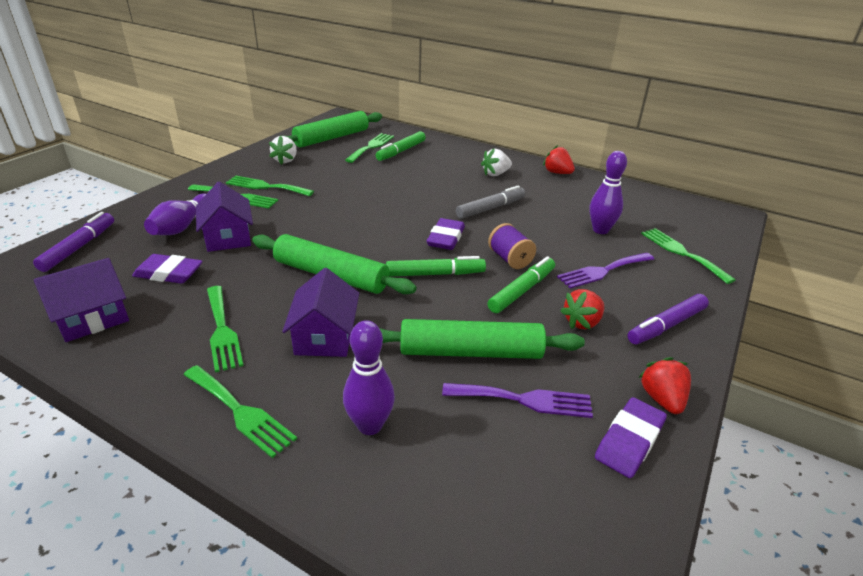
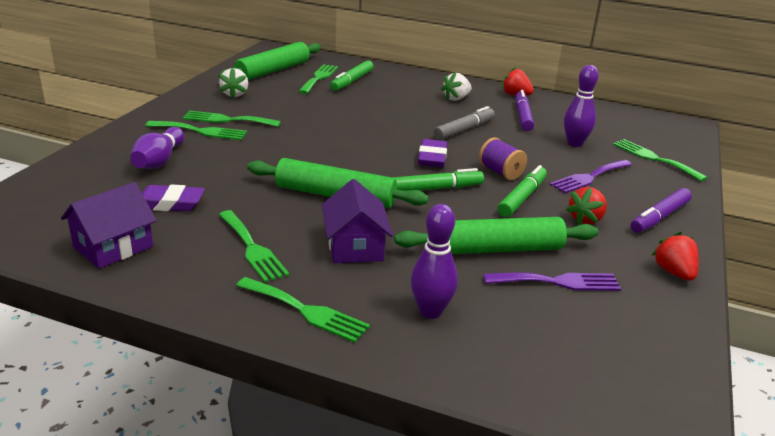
camera: 10 degrees left, 5 degrees down
(79, 247) = (58, 185): purple marker -> purple marker (522, 116)
(228, 237) = (213, 168): purple house -> none
(629, 441) = (657, 304): purple eraser -> none

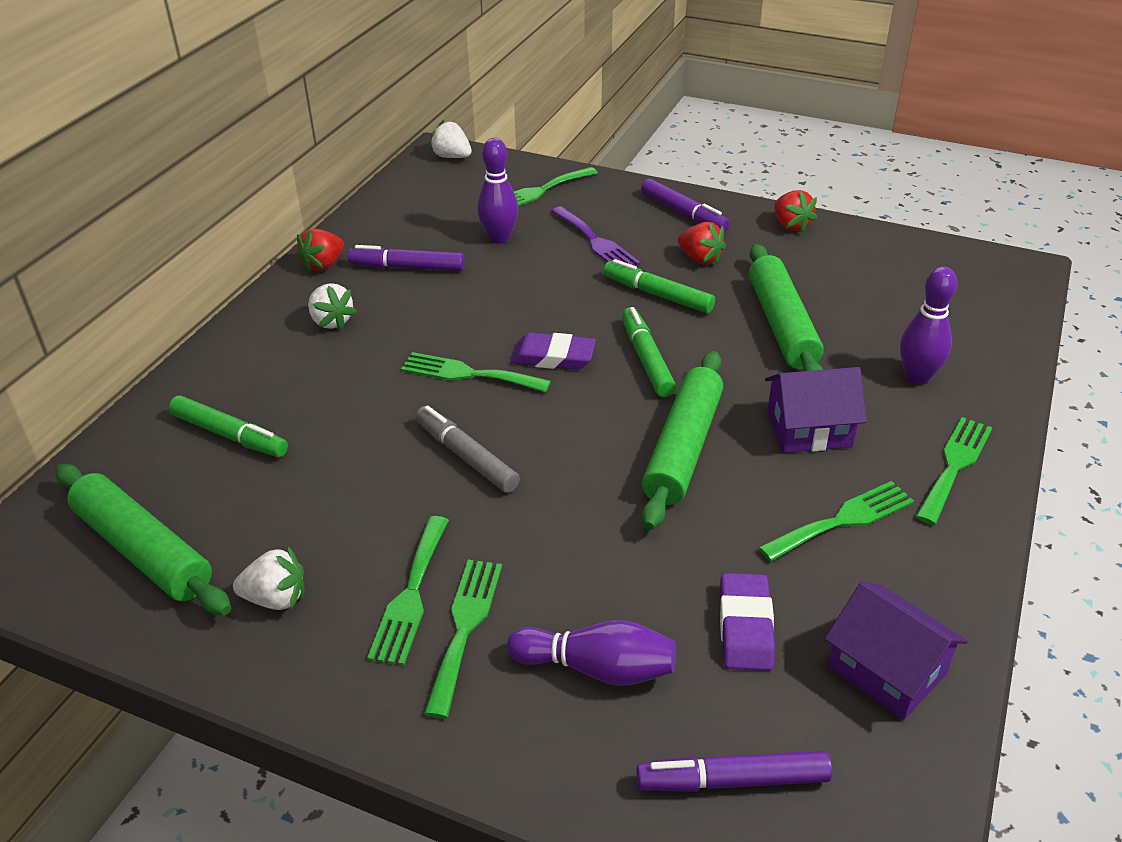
camera: 85 degrees left, 10 degrees up
(67, 191) = (732, 780): none -> purple marker
(319, 78) = (203, 479): green fork -> green fork (469, 374)
(464, 129) = (455, 322): grey marker -> grey marker (466, 457)
(500, 172) = (591, 304): purple spool -> none
(557, 282) = (832, 293): purple fork -> none
(674, 272) = (791, 225): red strawberry -> red strawberry turned 105 degrees counterclockwise
(684, 129) = (452, 157): none -> white strawberry

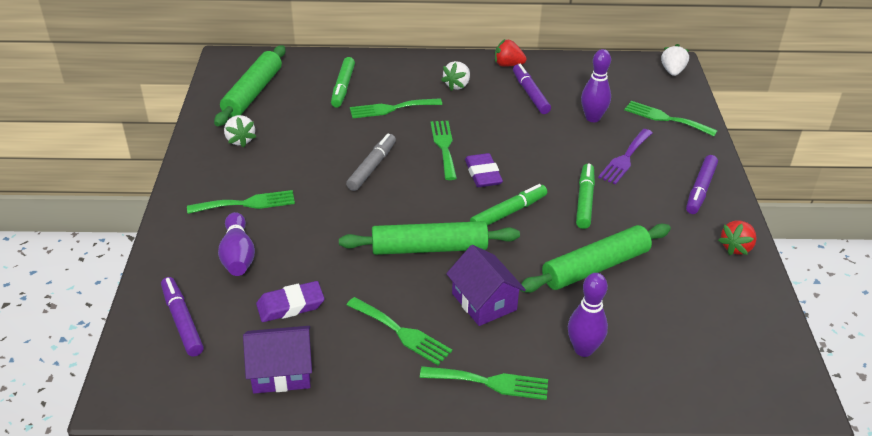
camera: 65 degrees right, 0 degrees up
(411, 595) = (261, 180): green fork -> green fork (391, 108)
(700, 258) = (646, 210): red strawberry -> none
(886, 670) = (281, 372): purple house -> purple house turned 60 degrees clockwise

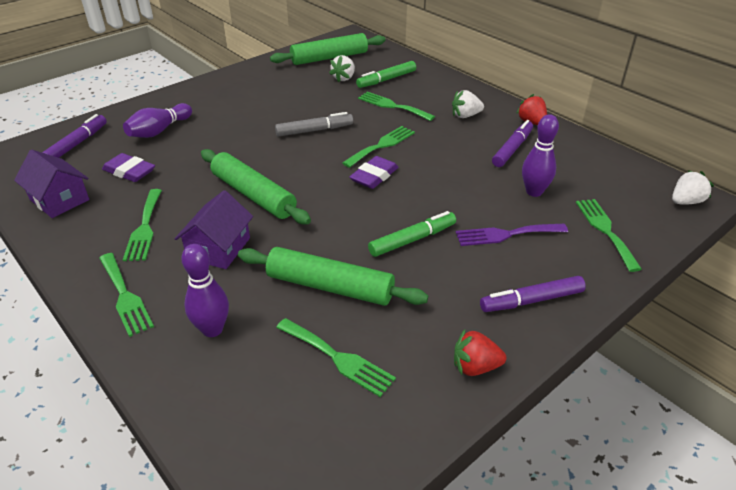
camera: 50 degrees right, 0 degrees up
(240, 140) = (275, 77): white strawberry -> white strawberry (344, 78)
(246, 203) = (214, 109): green fork -> green fork (337, 358)
(508, 212) = (343, 209): green marker -> none

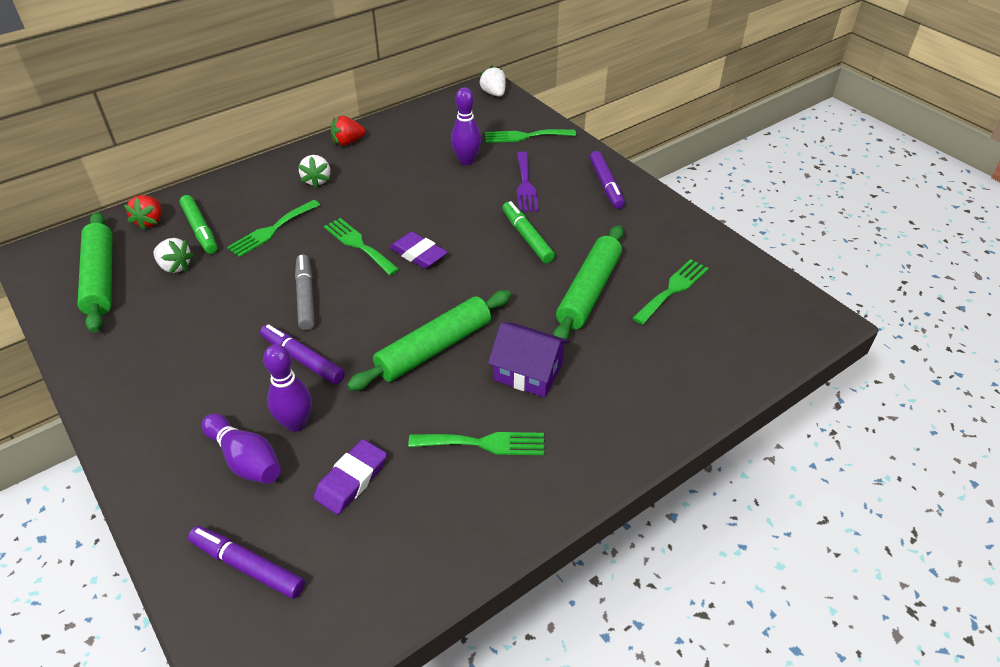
camera: 85 degrees left, 5 degrees up
(59, 200) = (405, 553): purple house -> none
(125, 296) = (601, 443): green fork -> none
(212, 329) = (645, 369): purple bowling pin -> purple bowling pin (296, 423)
(475, 367) = (674, 221): red strawberry -> red strawberry (150, 221)
(512, 149) = (392, 161): purple marker -> purple marker (302, 359)

